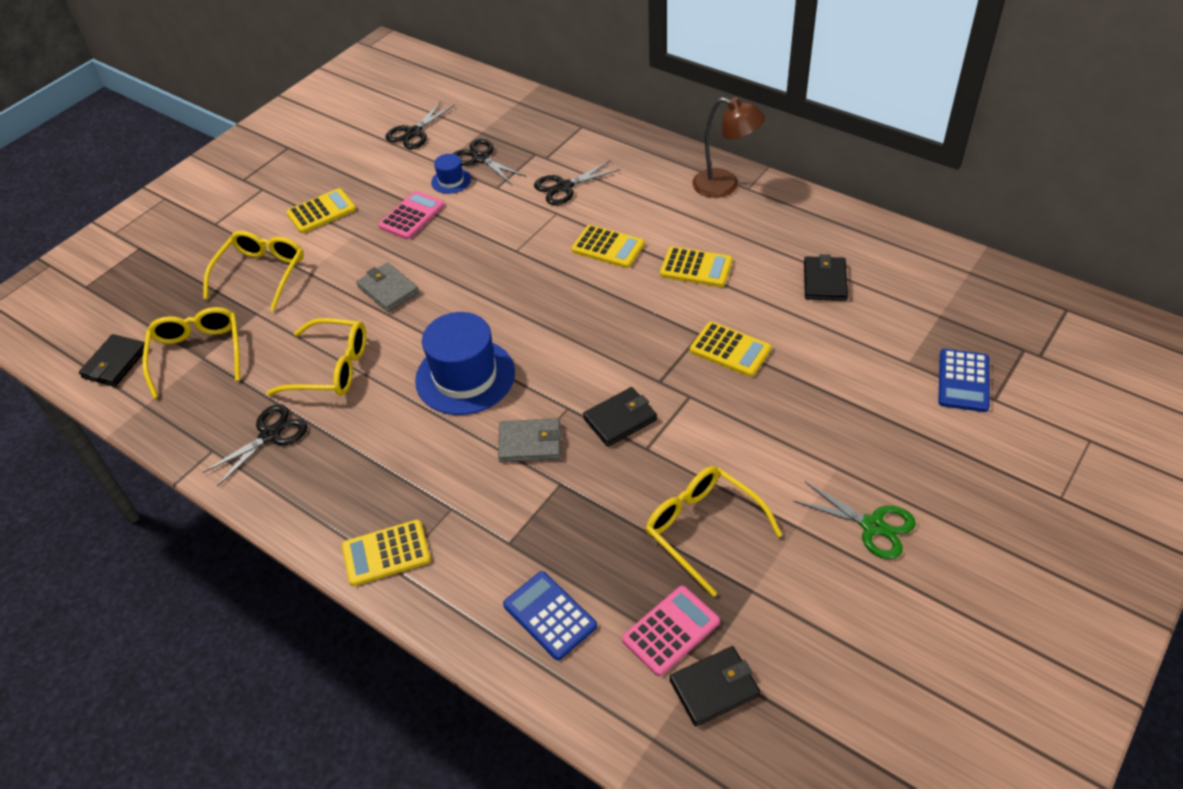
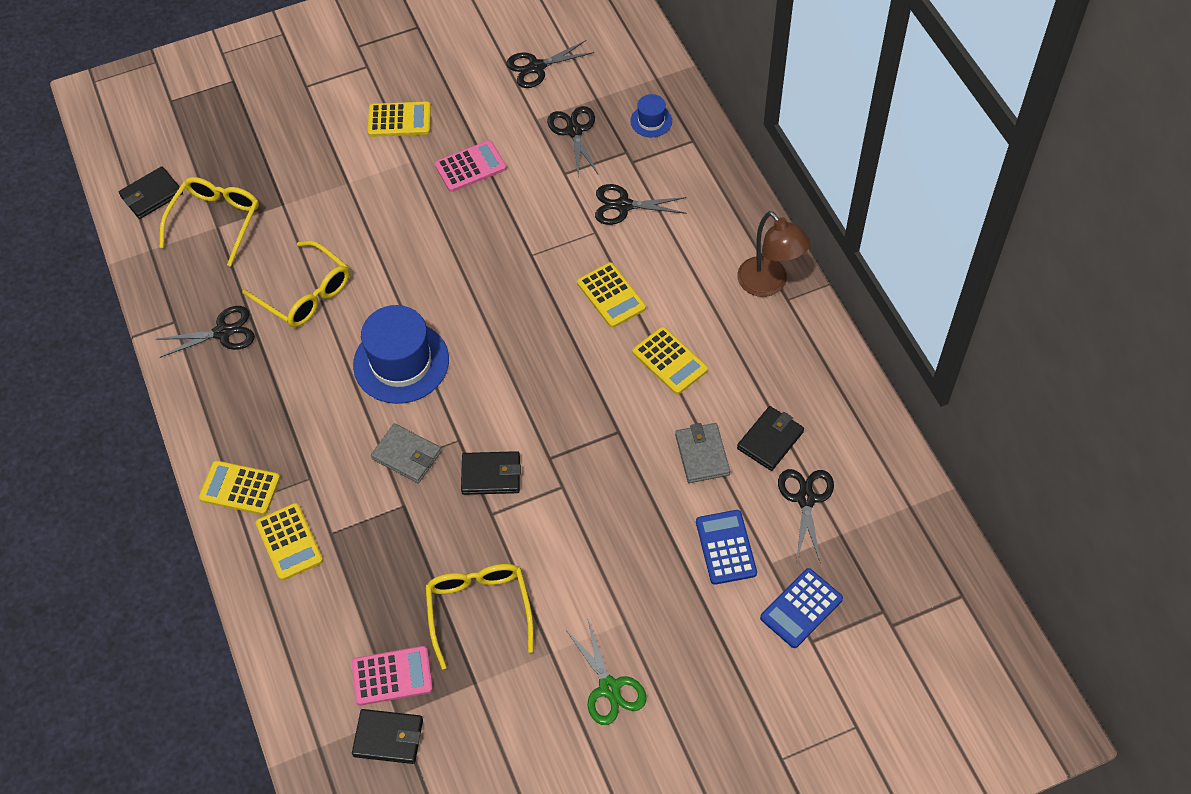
camera: 30 degrees right, 10 degrees up
(261, 274) = (311, 163): yellow glasses -> none
(388, 290) = (399, 238): grey wallet -> grey wallet (702, 455)
(451, 181) = (530, 144): blue hat -> blue hat (651, 121)
(550, 615) = (317, 610): blue calculator -> blue calculator (726, 547)
(730, 350) = (630, 462): yellow calculator -> yellow calculator (289, 542)
(890, 306) = (806, 499): none -> black scissors

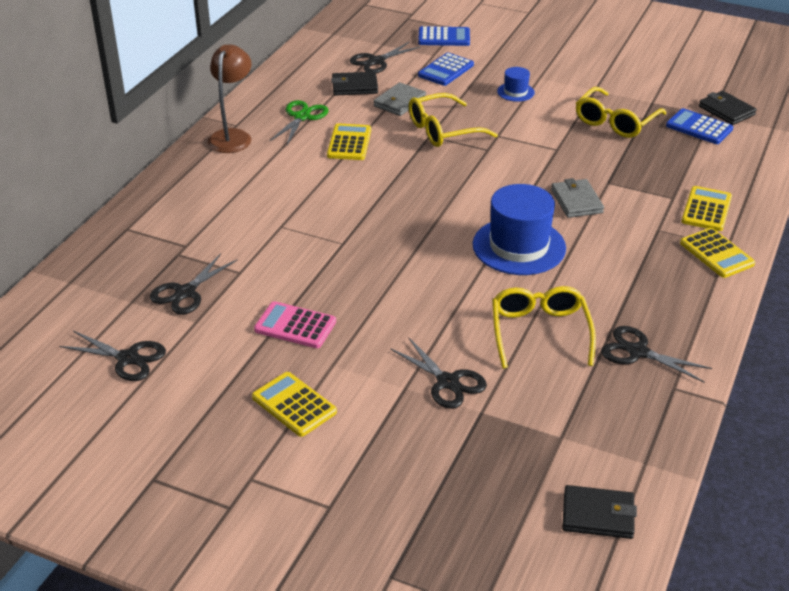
camera: 135 degrees left, 20 degrees down
(216, 221) = (557, 442): yellow glasses -> yellow glasses (443, 130)
(392, 676) = (699, 127): pink calculator -> blue calculator
(491, 475) = (534, 163): black wallet -> none
(609, 688) = (580, 66): green scissors -> green scissors (302, 117)
(611, 295) = (329, 190): yellow calculator -> none
(623, 206) = (237, 226): black scissors -> black scissors (448, 382)
(651, 121) = (127, 259): blue hat -> blue hat (515, 92)

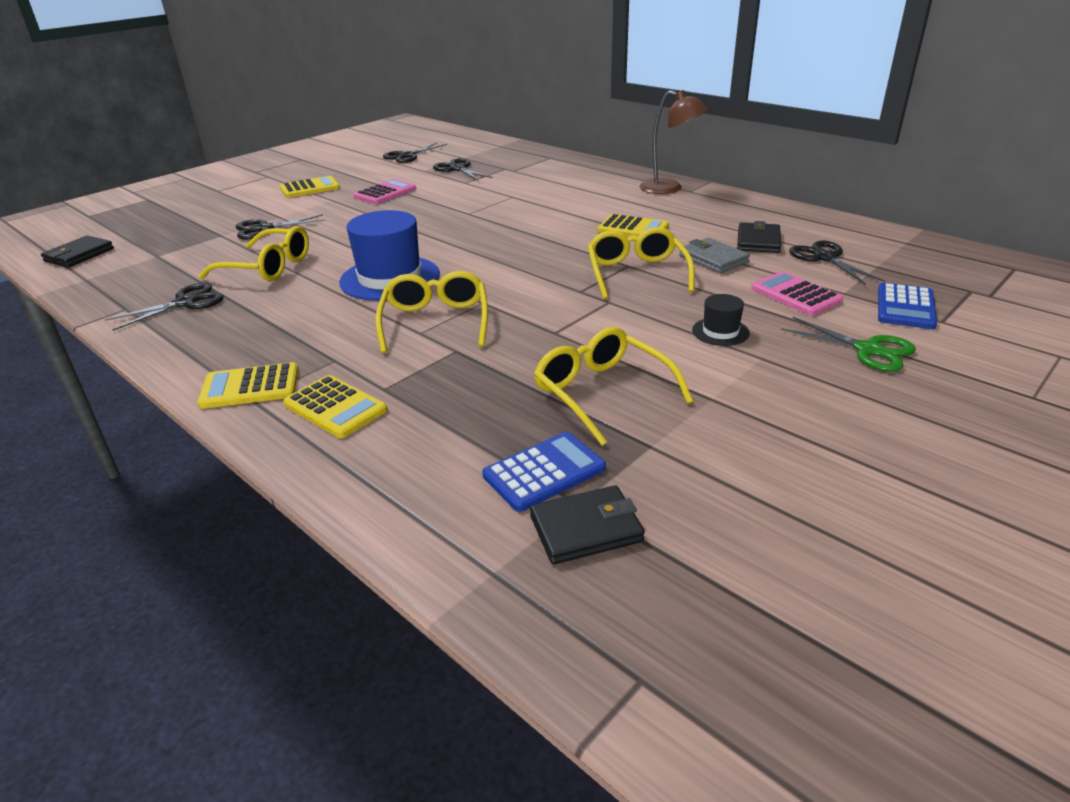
camera: 110 degrees right, 5 degrees down
(302, 117) = (695, 214): green scissors -> green scissors (867, 350)
(446, 70) = (795, 295): blue calculator -> pink calculator
(515, 92) = (720, 332): blue hat -> black hat
(576, 201) = (435, 322): grey wallet -> yellow glasses

